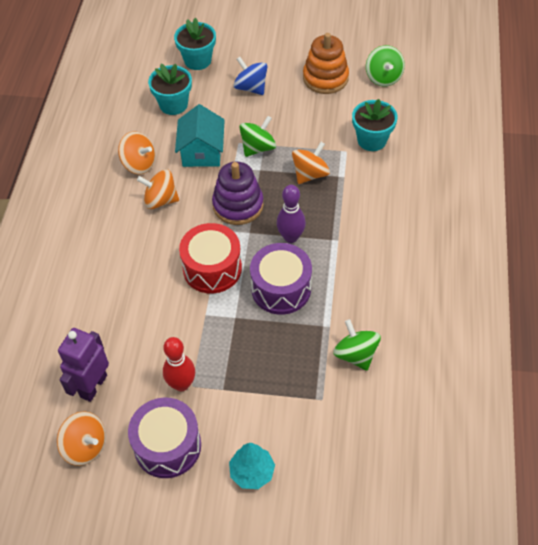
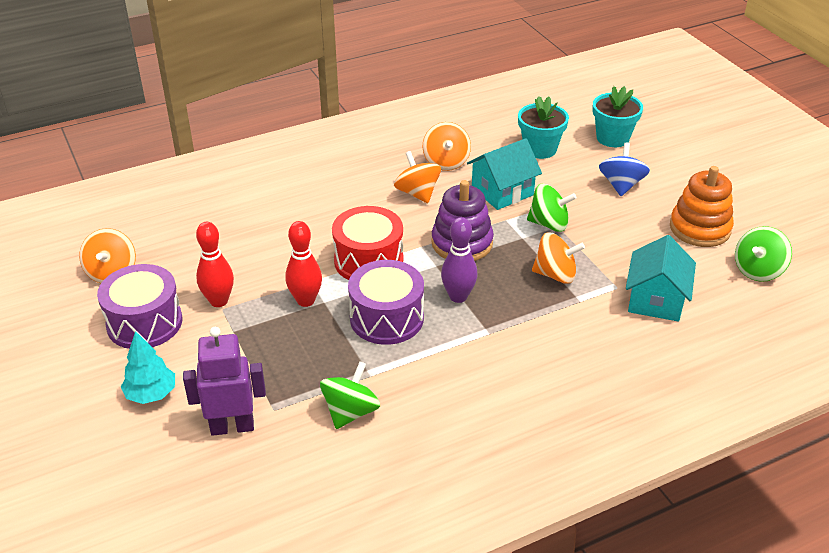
camera: 55 degrees right, 15 degrees down
(93, 386) = (177, 248): purple robot -> purple robot (232, 427)
(225, 328) = (305, 300): none -> red bowling pin
(372, 140) = (655, 300): turquoise flower pot -> turquoise house

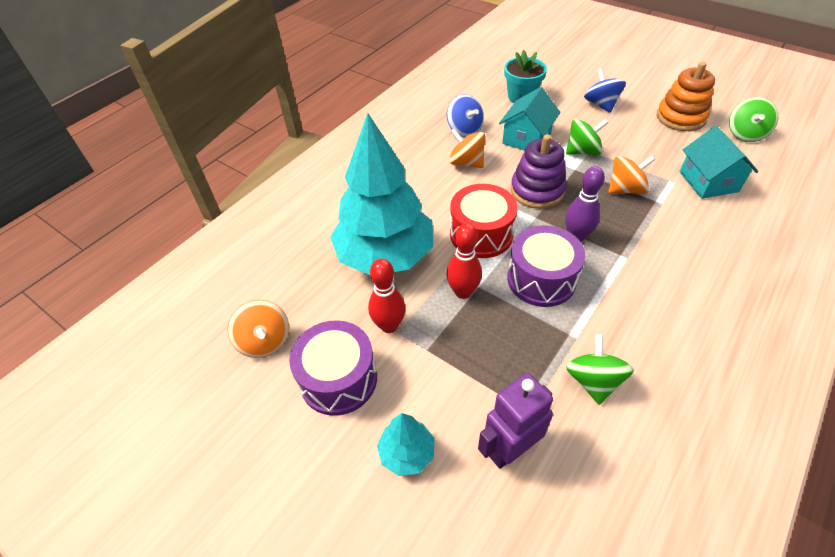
camera: 25 degrees left, 10 degrees up
(265, 246) = (385, 256): none -> turquoise tree
(446, 162) = (464, 130): orange spinning top -> blue spinning top
(612, 138) = (561, 72): turquoise flower pot -> none

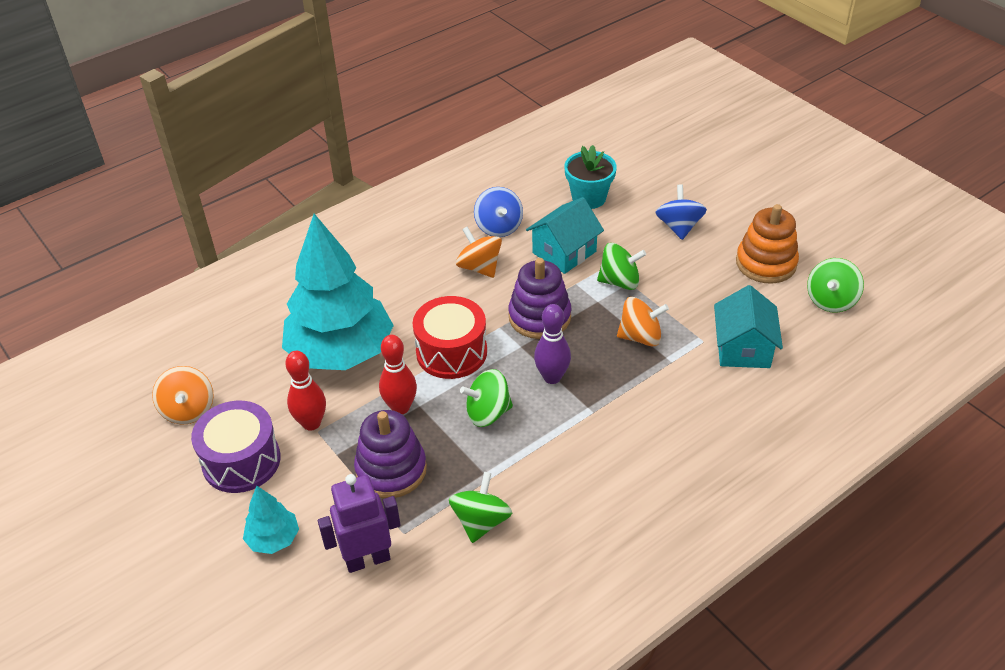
camera: 15 degrees right, 5 degrees down
(485, 352) = (391, 470): none -> purple stacking toy
(541, 279) = (488, 413): purple drum -> green spinning top

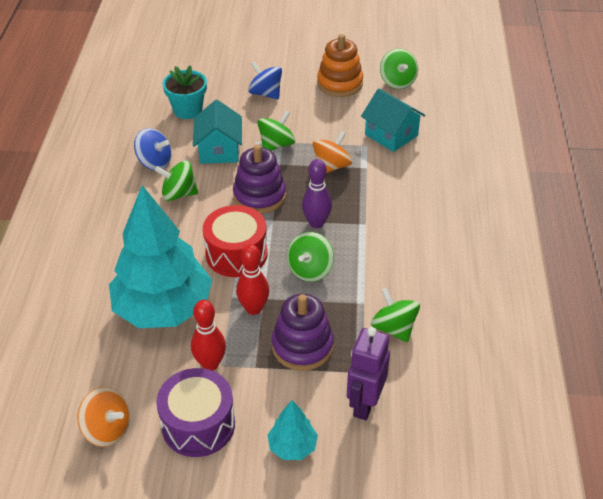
camera: 50 degrees left, 0 degrees up
(479, 267) = (178, 194): orange spinning top -> green spinning top

